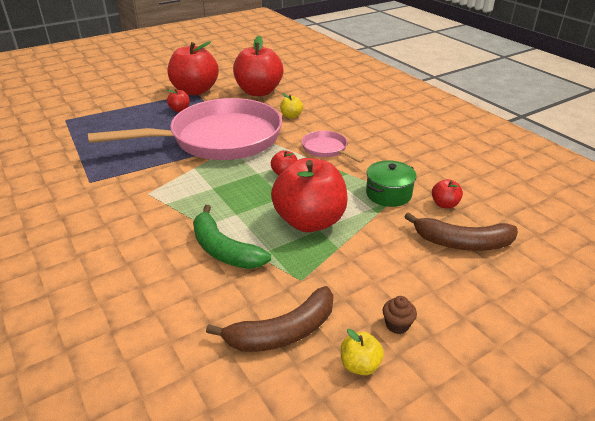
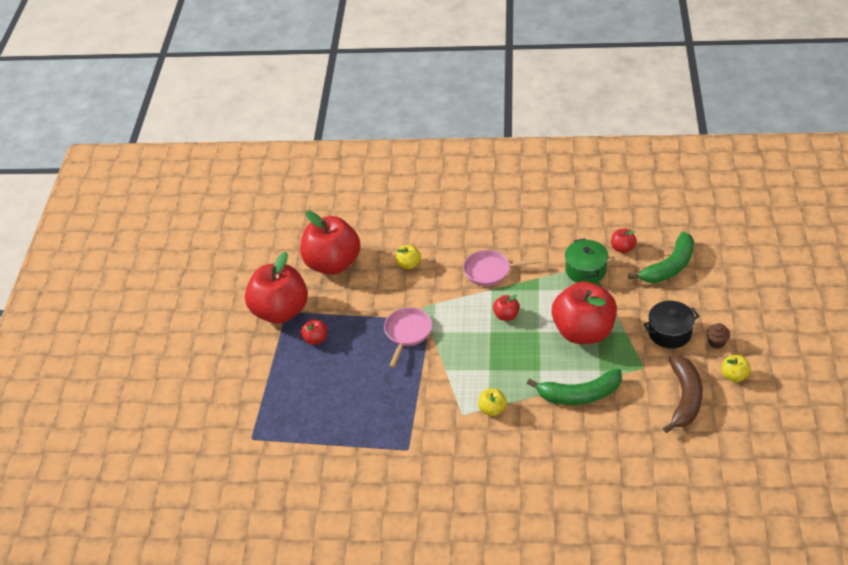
camera: 50 degrees left, 10 degrees up
(165, 206) = (492, 409): none -> yellow apple
(219, 139) = (407, 333): pink pan -> pink pan, size x0.41
(370, 280) = (669, 333): none -> black pot
(462, 243) = (669, 266): brown banana -> green banana

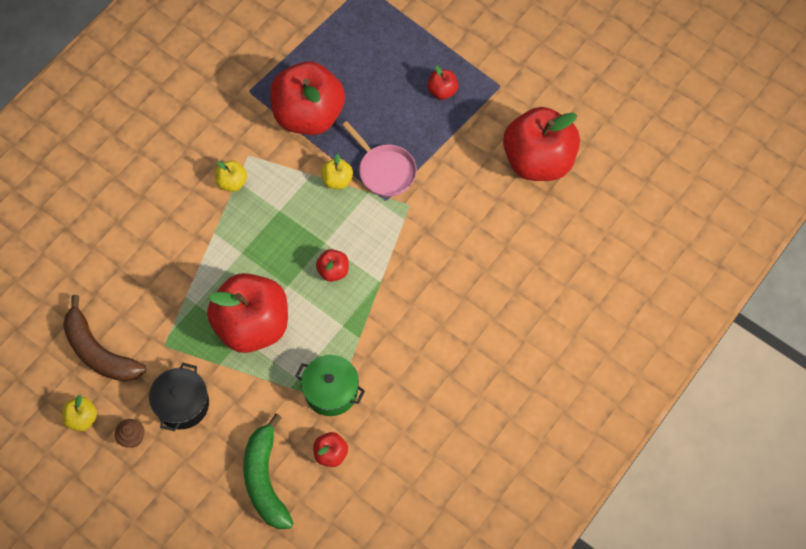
camera: 120 degrees right, 20 degrees up
(280, 311) = (505, 81): red apple -> red apple (309, 115)
(408, 264) = (480, 228): yellow apple -> yellow apple (337, 180)
(490, 271) = (407, 298): pink pan -> none
(580, 394) = (184, 265): green banana -> none

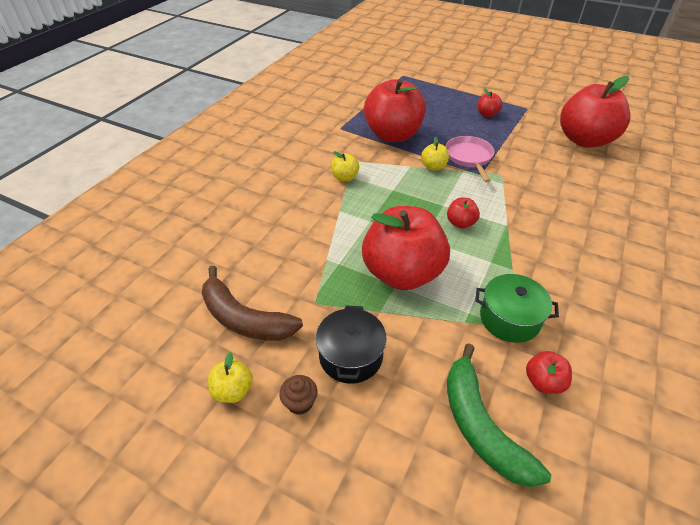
camera: 10 degrees left, 20 degrees down
(384, 170) = (469, 157): pink pan -> pink pan turned 135 degrees counterclockwise

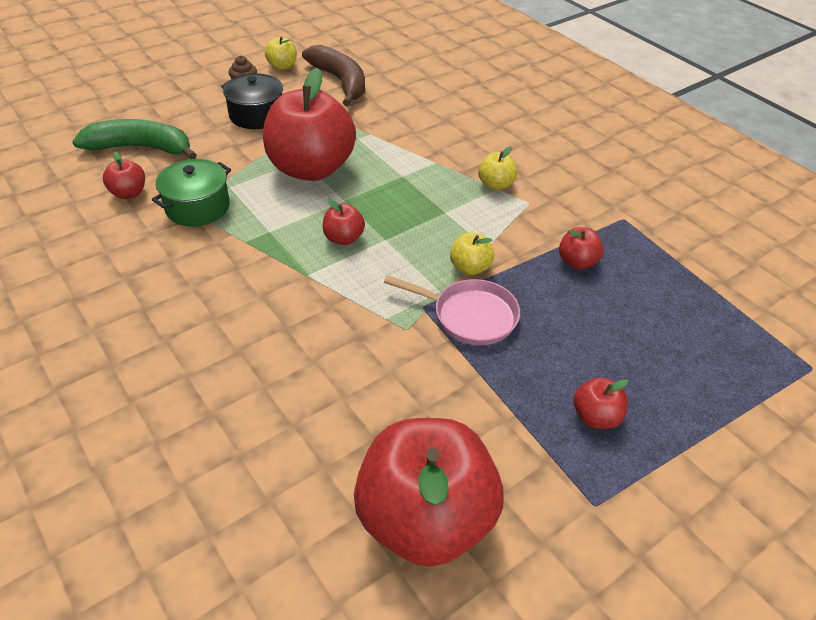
camera: 115 degrees right, 0 degrees up
(244, 318) = (340, 82): brown banana -> brown banana turned 90 degrees clockwise
(393, 135) = (577, 262): red apple -> red apple, size x0.42

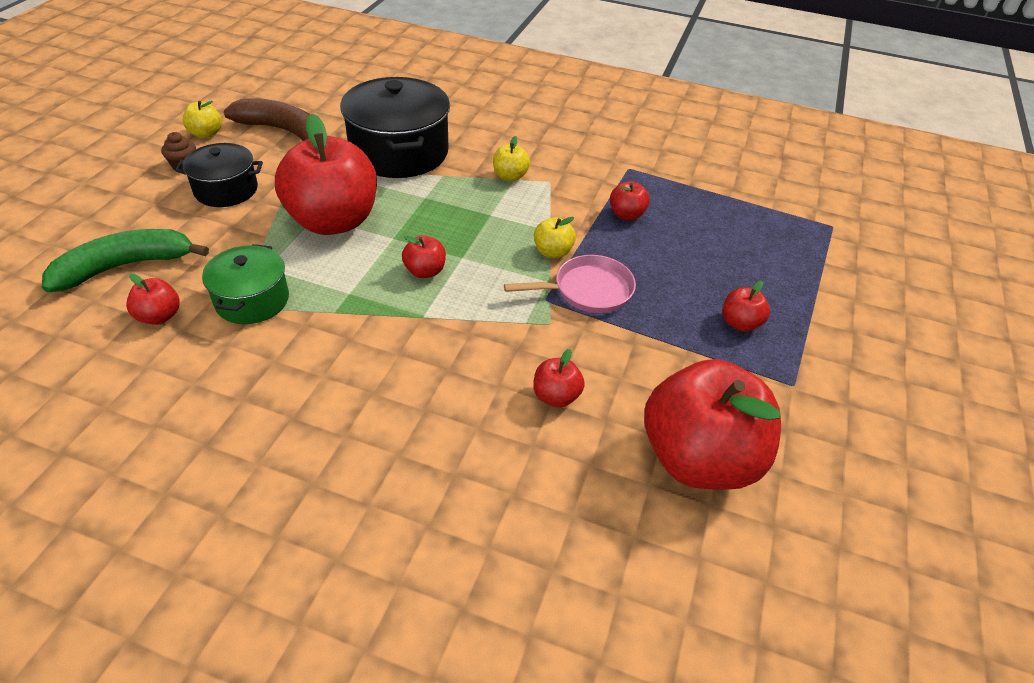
camera: 35 degrees left, 0 degrees up
(351, 394) = (556, 396): none -> red apple
(417, 129) = (399, 152): none -> black pot

